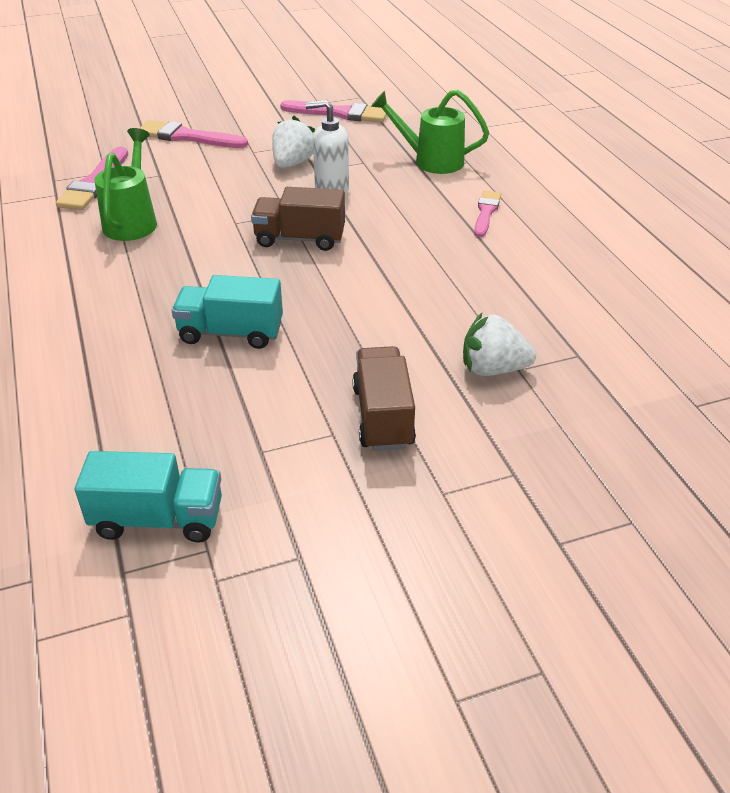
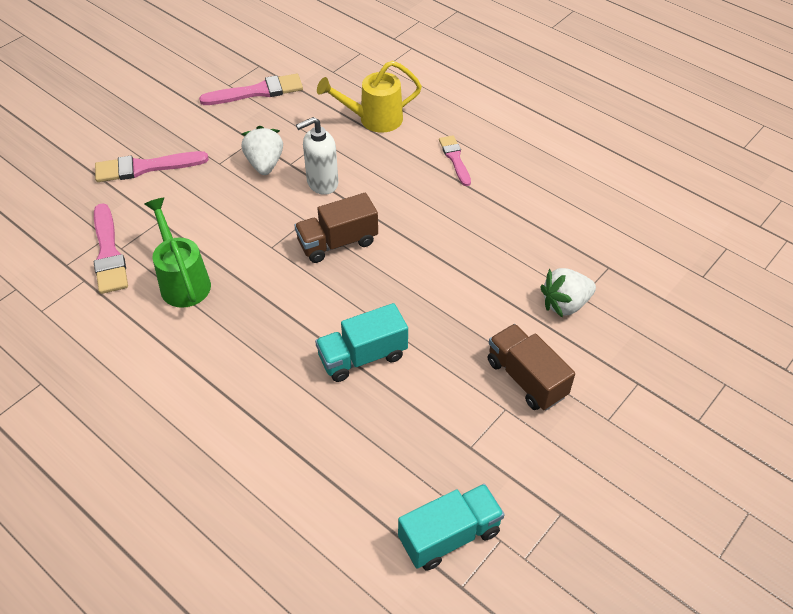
camera: 30 degrees left, 10 degrees up
(431, 161) = (374, 119): green watering can -> yellow watering can

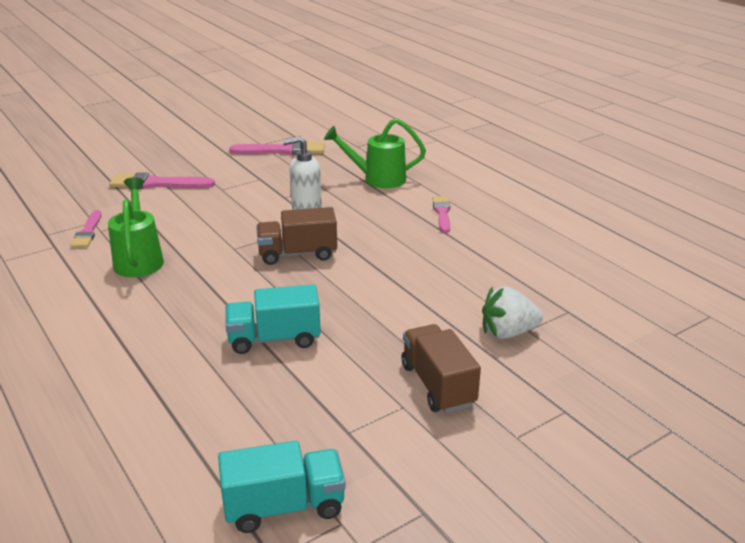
camera: 15 degrees right, 20 degrees down
(108, 253) = (88, 232): pink brush -> pink brush, size x0.65
(265, 164) = (262, 194): white strawberry -> none
(374, 119) = (378, 179): yellow watering can -> green watering can

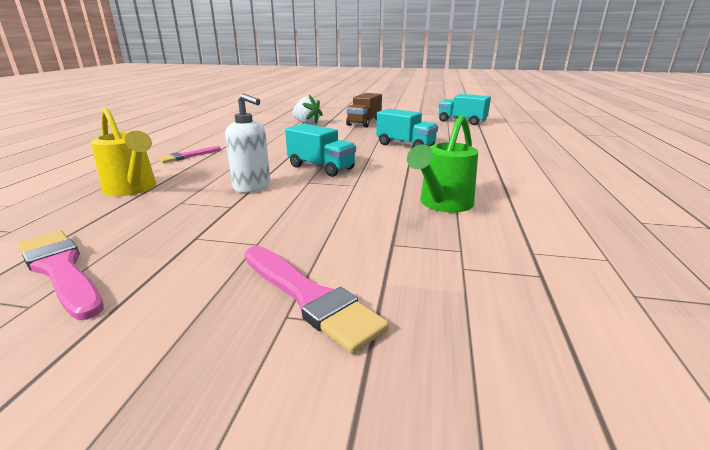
camera: 135 degrees left, 5 degrees down
(88, 232) = (479, 254): pink brush -> none
(297, 254) = (321, 168): brown truck -> turquoise truck
(378, 179) = (132, 189): green watering can -> yellow watering can

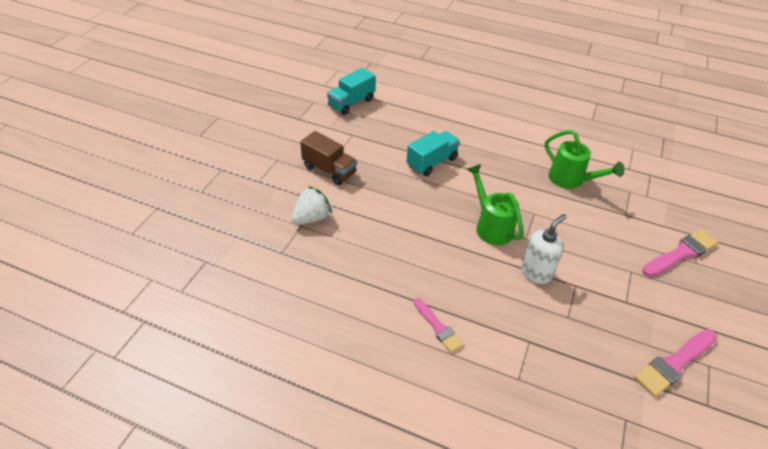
camera: 80 degrees left, 20 degrees up
(132, 189) = (538, 357): yellow watering can -> none
(321, 168) = (491, 226): turquoise truck -> green watering can

